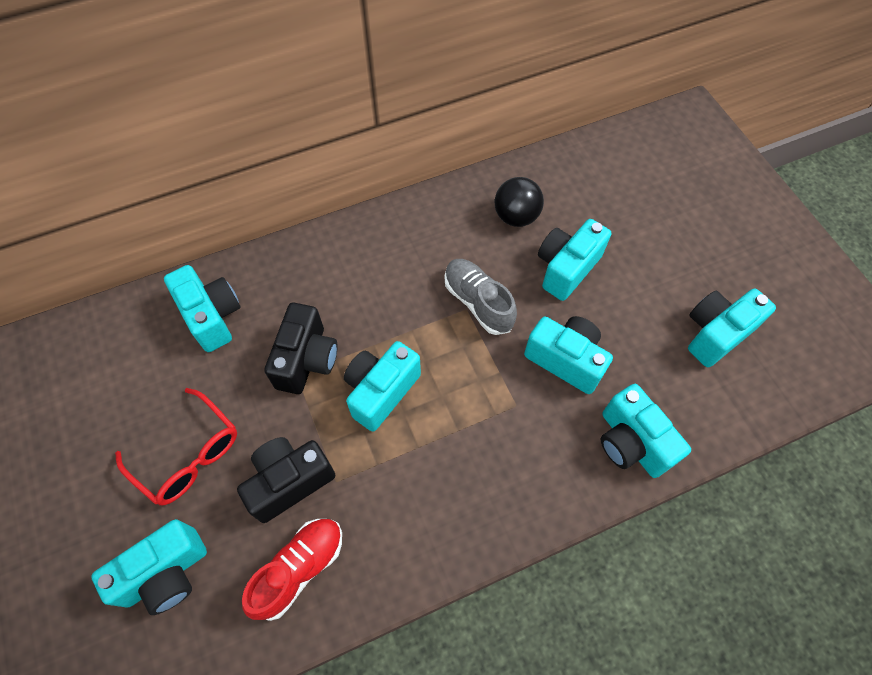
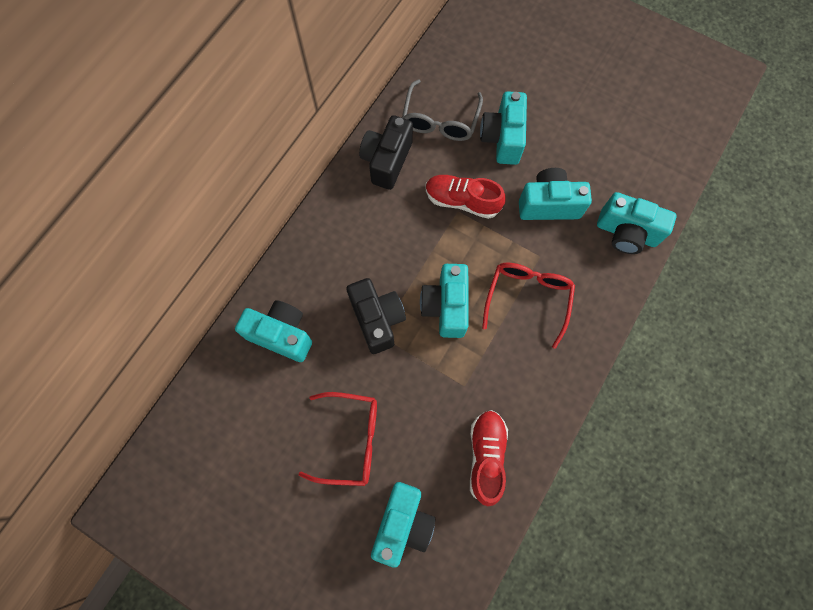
camera: 35 degrees left, 10 degrees up
(289, 481) = (434, 407): black camera -> black camera (386, 161)
(470, 439) = (527, 298): none -> red glasses
(478, 302) = (462, 201): grey shoe -> red shoe
(516, 216) = (440, 120): black ball -> grey glasses
(715, 334) = (627, 125): turquoise camera -> none

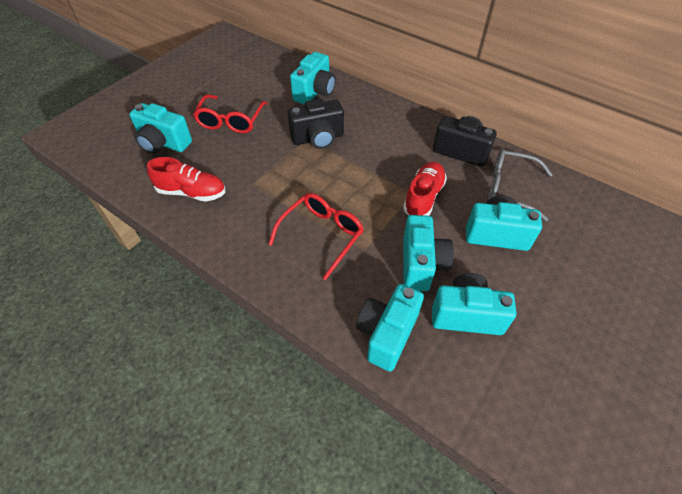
camera: 95 degrees right, 20 degrees down
(446, 306) = (322, 178): turquoise camera -> turquoise camera (466, 315)
(527, 298) = (322, 235): red glasses -> red glasses turned 75 degrees counterclockwise

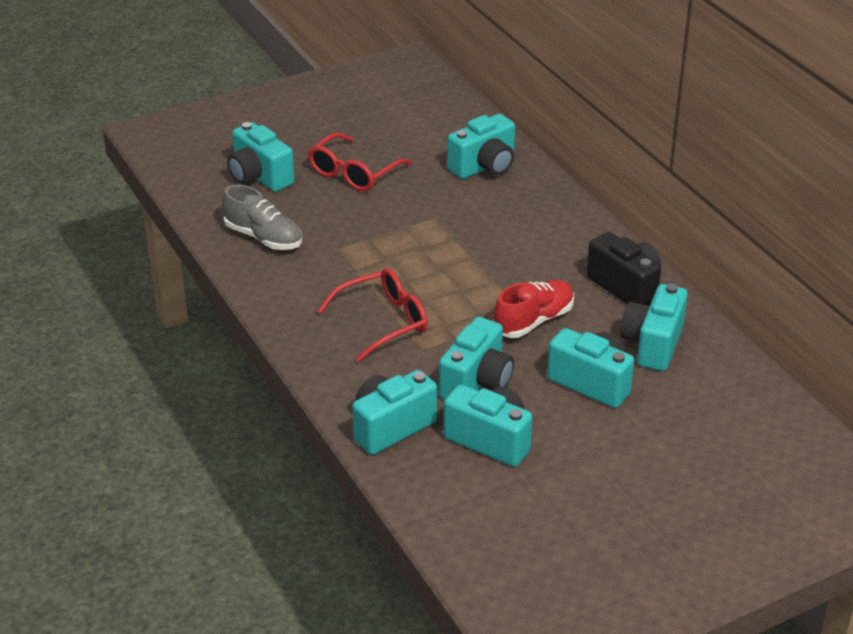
camera: 25 degrees right, 15 degrees down
(192, 192) = (264, 237): red shoe -> grey shoe
(318, 138) = (450, 222): black camera -> none
(509, 189) = (653, 344): grey glasses -> turquoise camera

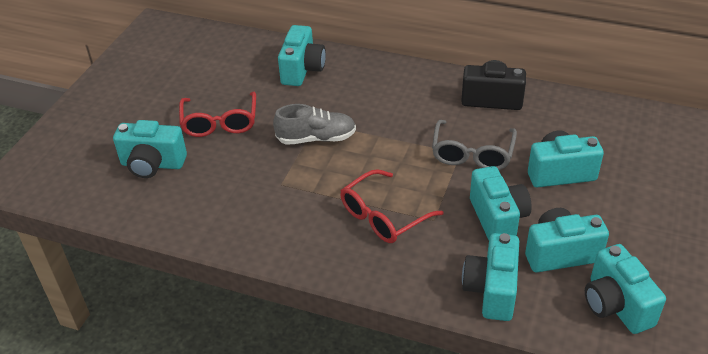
camera: 40 degrees left, 5 degrees up
(264, 237) = (216, 208): grey shoe -> grey shoe (316, 138)
(383, 321) = (383, 216): red glasses -> red glasses turned 150 degrees counterclockwise
(534, 321) = (472, 154): red shoe -> grey glasses
(653, 344) = (556, 125): turquoise camera -> turquoise camera (616, 305)

